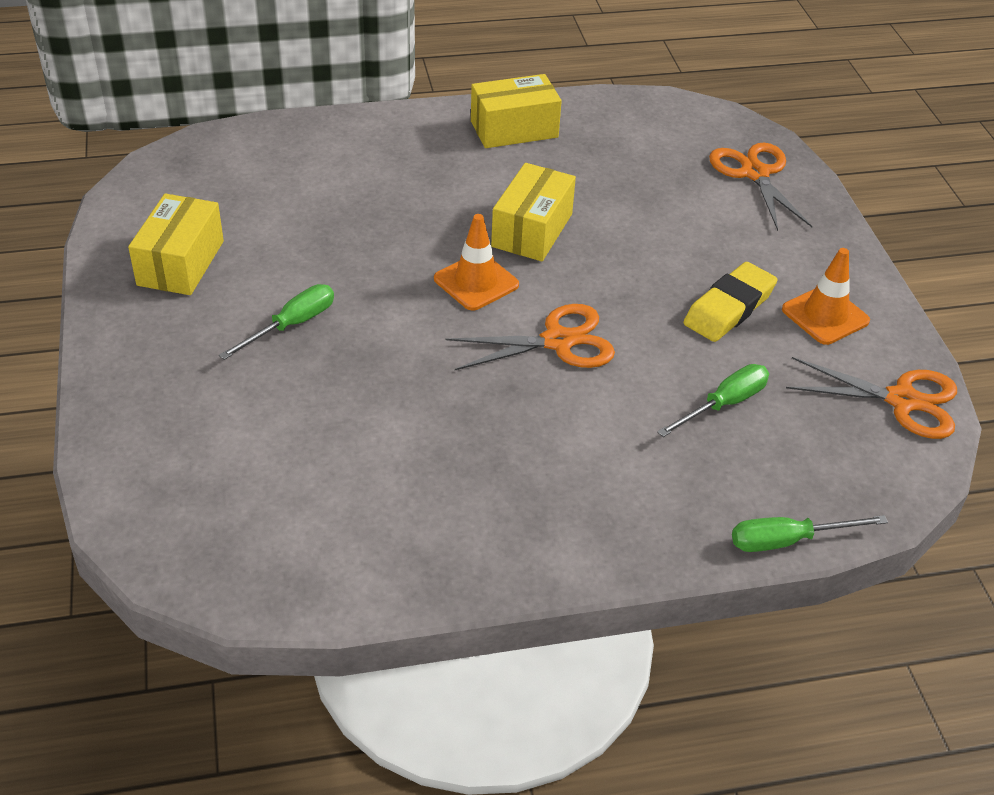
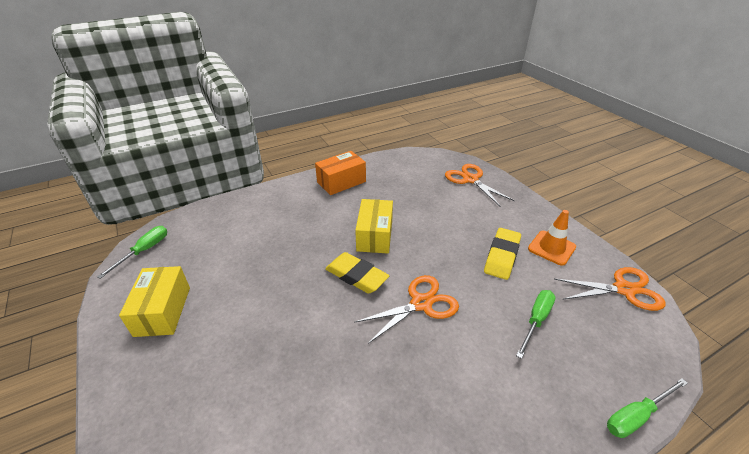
camera: 15 degrees left, 5 degrees down
(291, 325) = (249, 338): green screwdriver -> green screwdriver (144, 251)
(476, 282) = (356, 276): orange traffic cone -> yellow eraser
(514, 129) = (341, 182): yellow box -> orange box

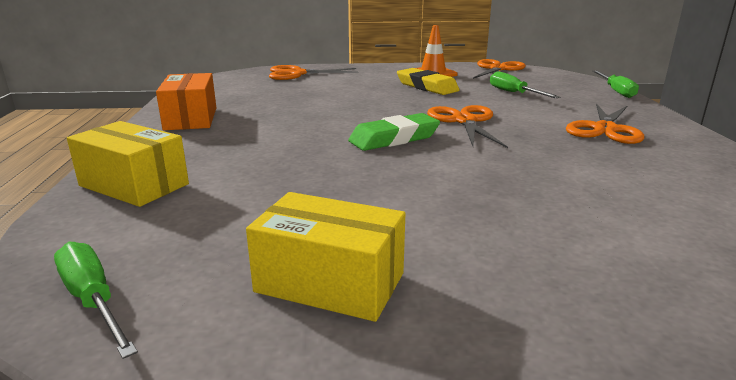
camera: 65 degrees left, 15 degrees down
(356, 276) = (394, 138): yellow eraser -> green eraser
(374, 236) = (332, 120): yellow box -> yellow box (134, 185)
(467, 412) = (605, 129): none -> orange scissors

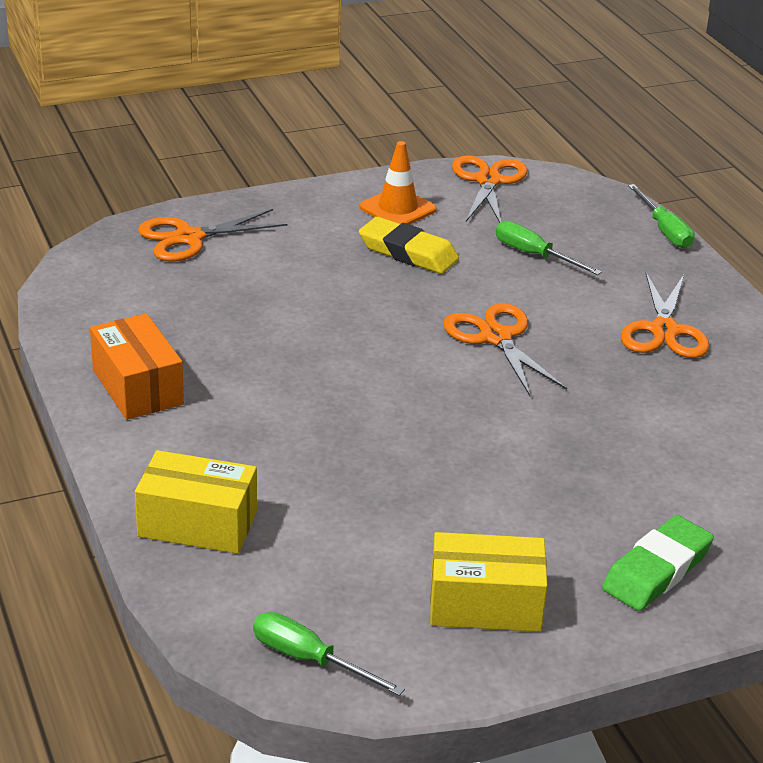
camera: 20 degrees left, 10 degrees up
(394, 138) = (429, 390): green eraser -> green eraser (656, 570)

